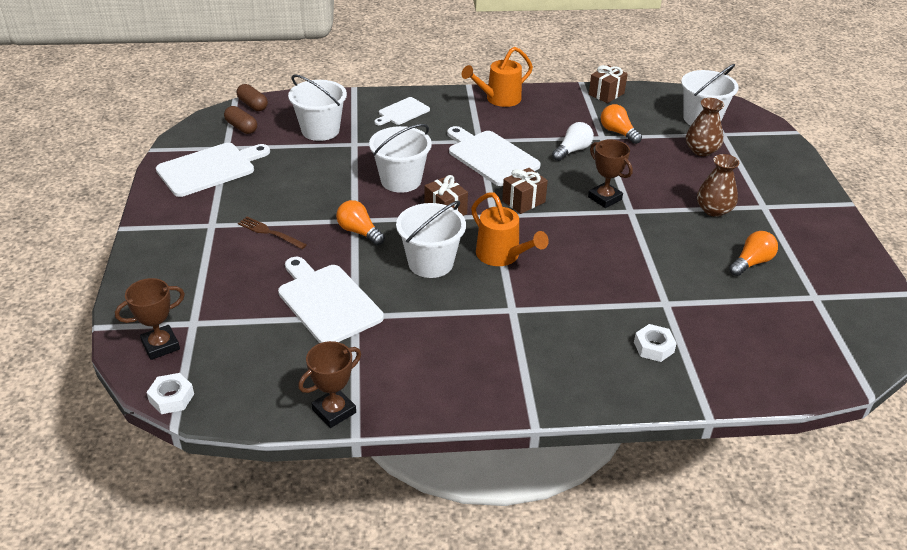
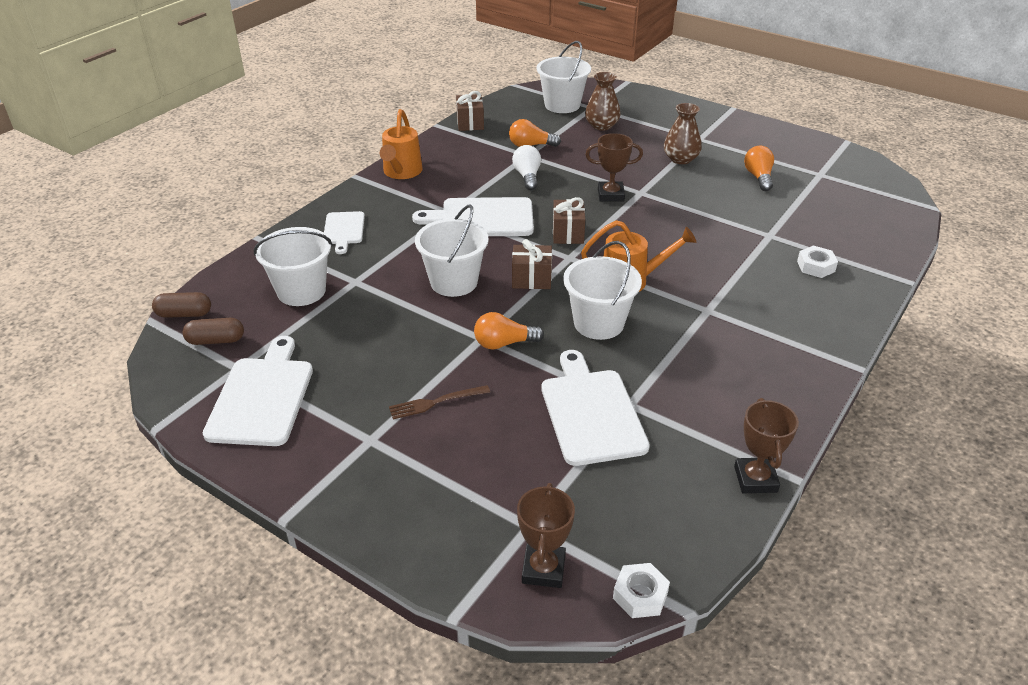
camera: 50 degrees left, 0 degrees up
(327, 302) = (591, 412): white cutting board -> white cutting board turned 75 degrees clockwise

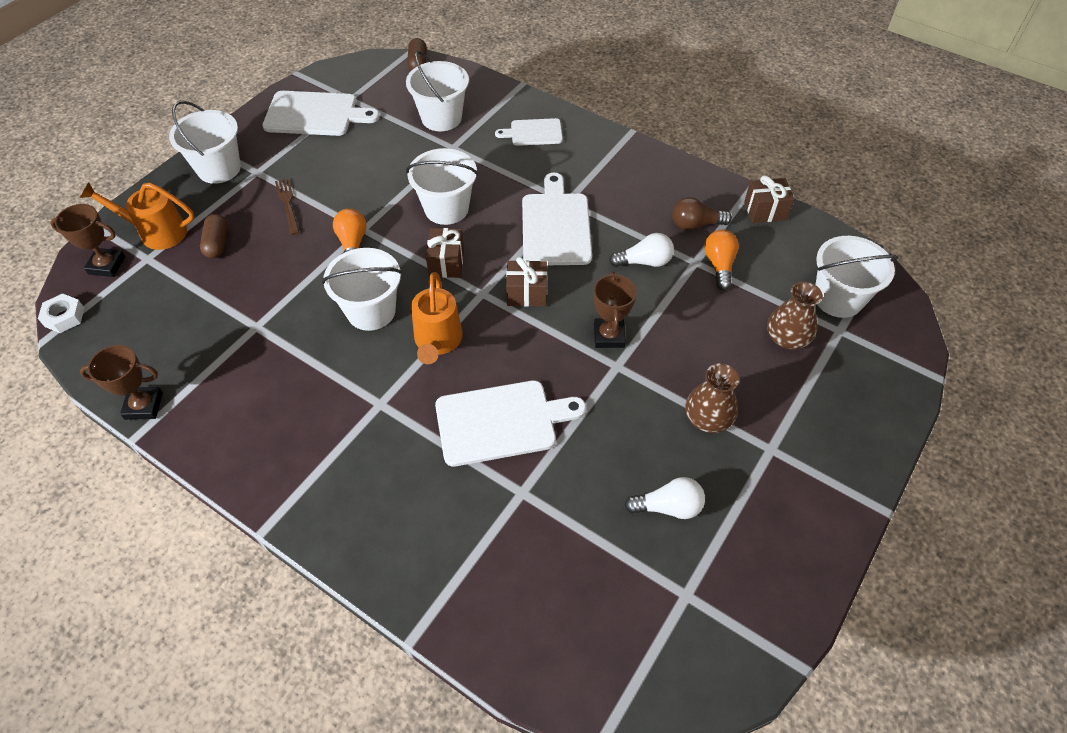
camera: 90 degrees right, 15 degrees up
(216, 340) = (383, 83): brown capsule -> brown capsule (217, 243)
(357, 480) = (219, 168): none -> white bucket
(401, 173) = (642, 162): orange watering can -> orange watering can (156, 232)
(484, 152) = (695, 224): none -> brown light bulb
(591, 412) = (252, 299): white cutting board -> white cutting board (501, 422)
(758, 177) = (668, 507): orange light bulb -> white light bulb
(816, 266) = (451, 531): white nut -> none

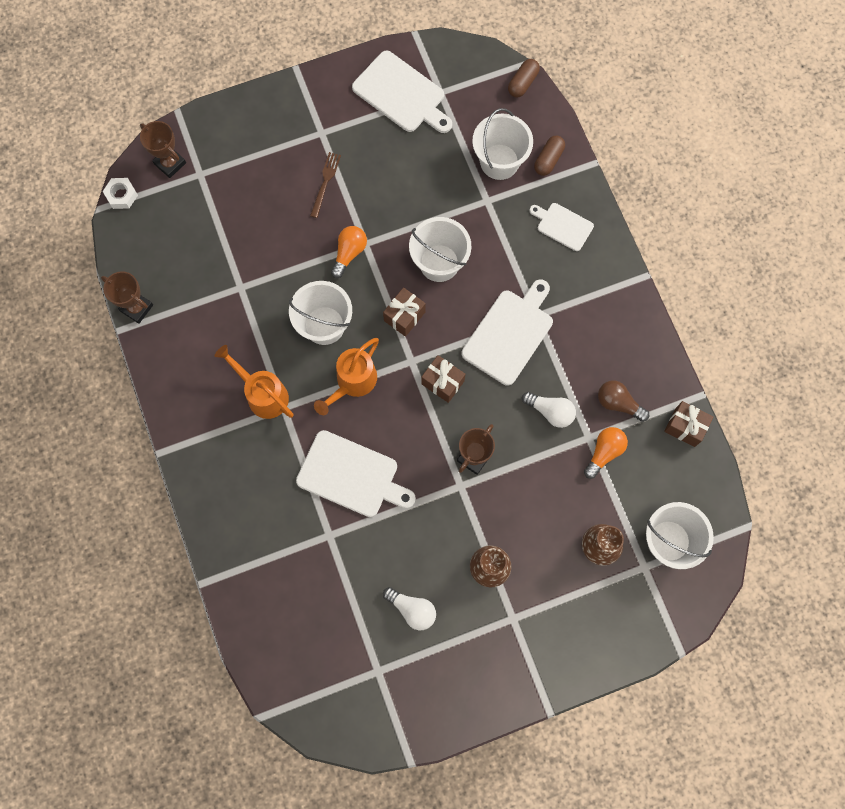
camera: 35 degrees right, 20 degrees up
(156, 232) = (218, 151): orange watering can -> orange watering can (263, 394)
(217, 243) = (254, 190): brown capsule -> brown capsule (548, 160)
(219, 168) = (295, 111): white bucket -> none

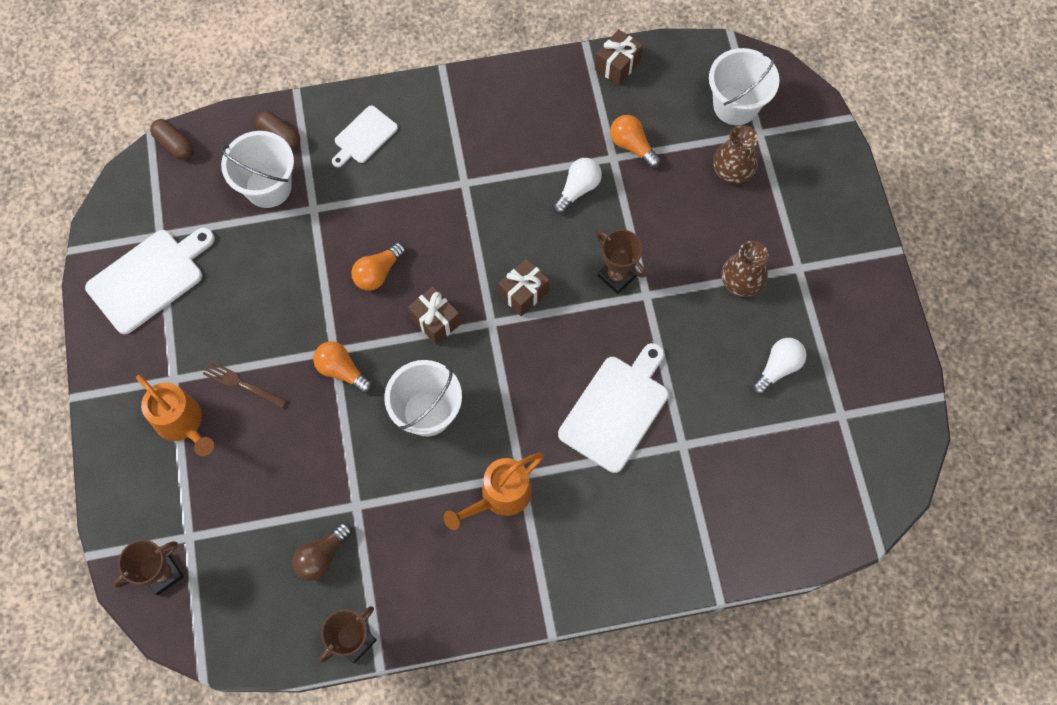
camera: 80 degrees left, 5 degrees down
(121, 195) = (191, 643): white nut -> none
(352, 383) = (505, 391): orange watering can -> orange watering can (183, 423)
(439, 263) = (378, 272): white bucket -> orange light bulb
(509, 334) = (480, 214): white cutting board -> none
(618, 403) = (580, 122): brown light bulb -> brown light bulb (322, 556)

